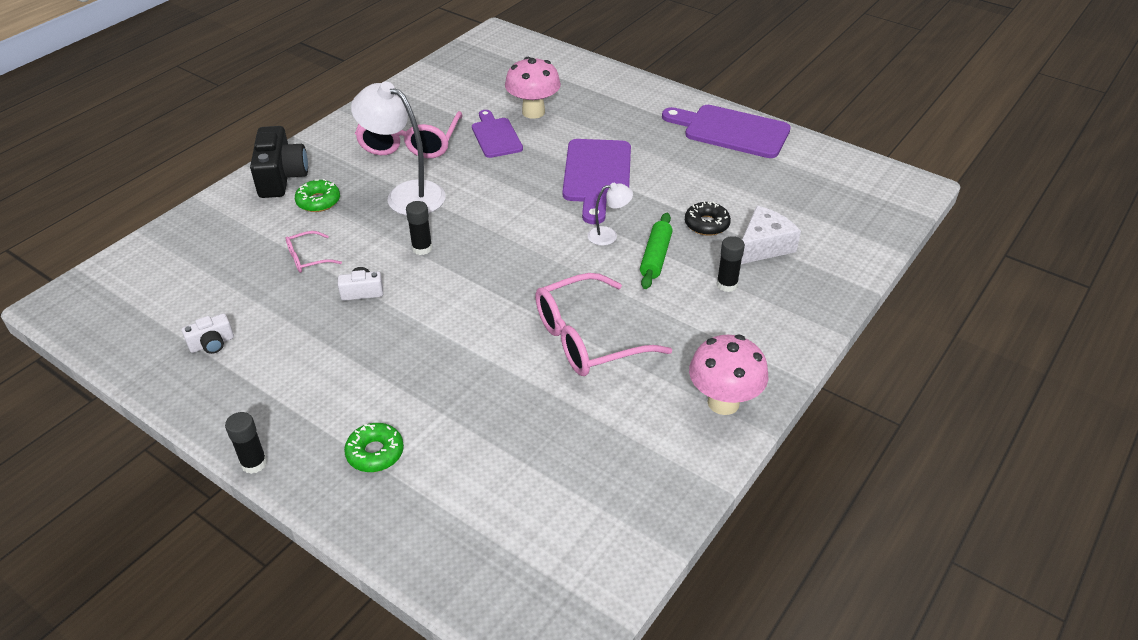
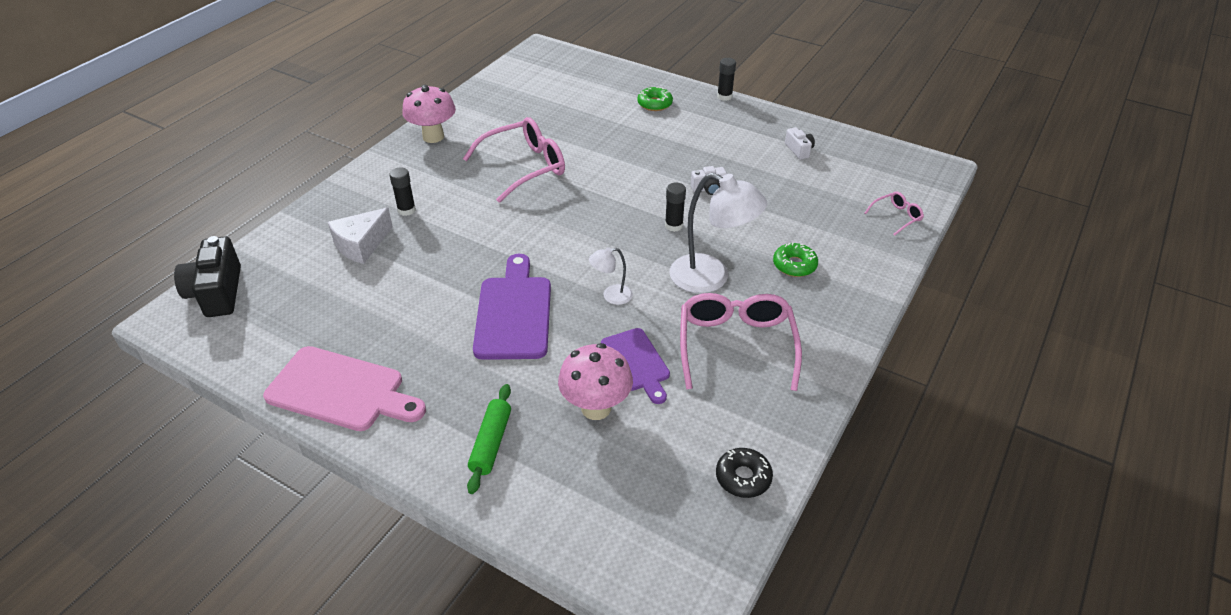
camera: 175 degrees right, 0 degrees up
(212, 344) = (799, 150): white camera -> white camera turned 105 degrees clockwise
(281, 177) = (851, 290): black camera -> black camera (217, 292)
(307, 258) = (769, 211): pink glasses -> pink glasses (896, 217)
(608, 235) = (504, 247): white lamp -> white lamp (611, 296)
(655, 257) = (463, 229): green rolling pin -> green rolling pin (491, 443)
(706, 224) = (408, 263): black donut -> black donut (743, 477)
(731, 131) = (341, 390): purple cutting board -> pink cutting board

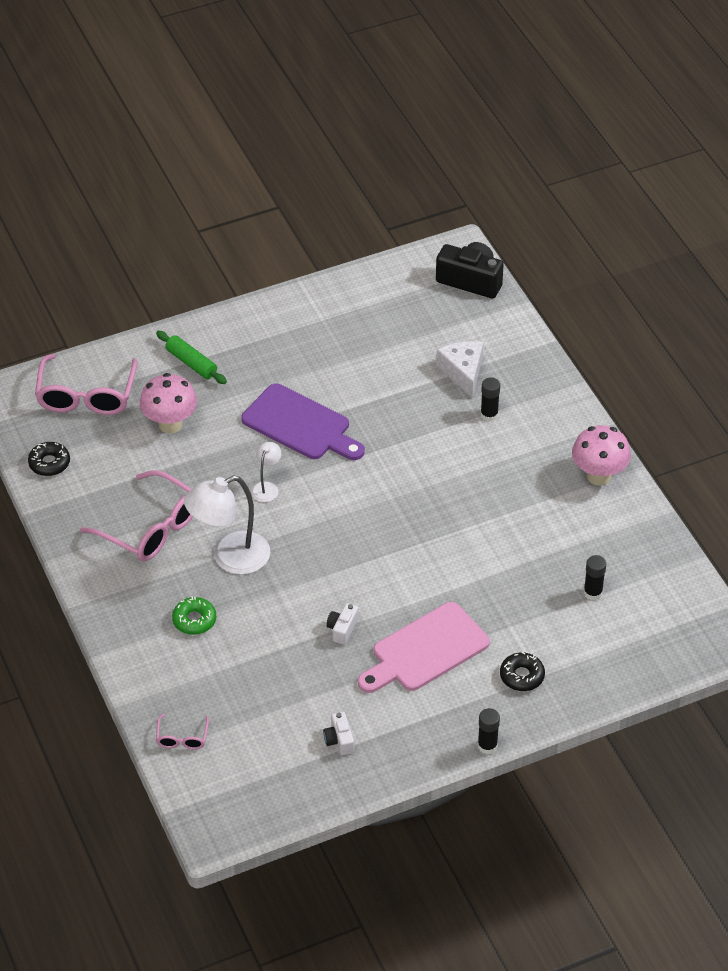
camera: 125 degrees right, 5 degrees up
(341, 390) = (305, 312): pink cutting board -> pink cutting board (425, 650)
(525, 167) = (490, 518): pink glasses -> pink glasses (86, 396)
(636, 363) = (188, 465): purple cutting board -> none
(654, 104) = (522, 676): green donut -> black donut
(674, 225) = (314, 573): black glue stick -> black glue stick (593, 593)
(799, 150) = (339, 740): white camera -> white camera turned 60 degrees clockwise

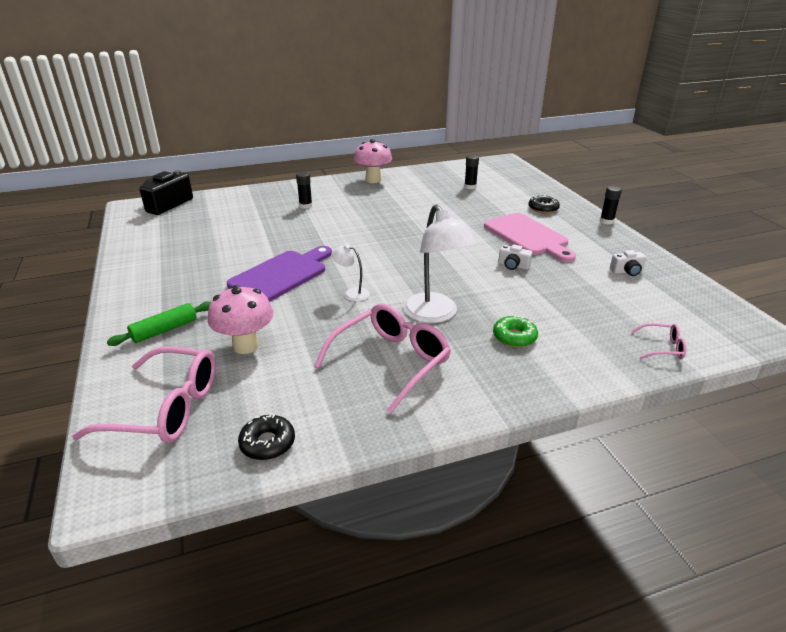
camera: 85 degrees left, 15 degrees down
(463, 372) = (259, 211): white cheese -> none

